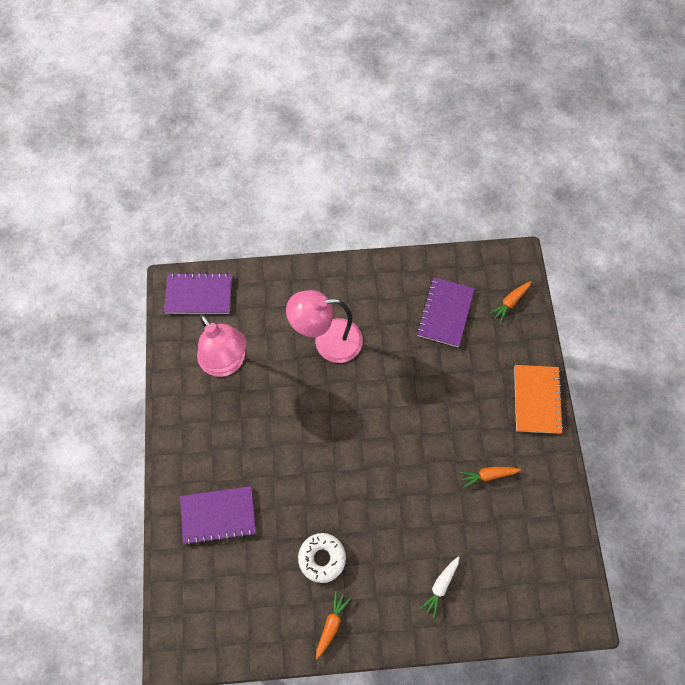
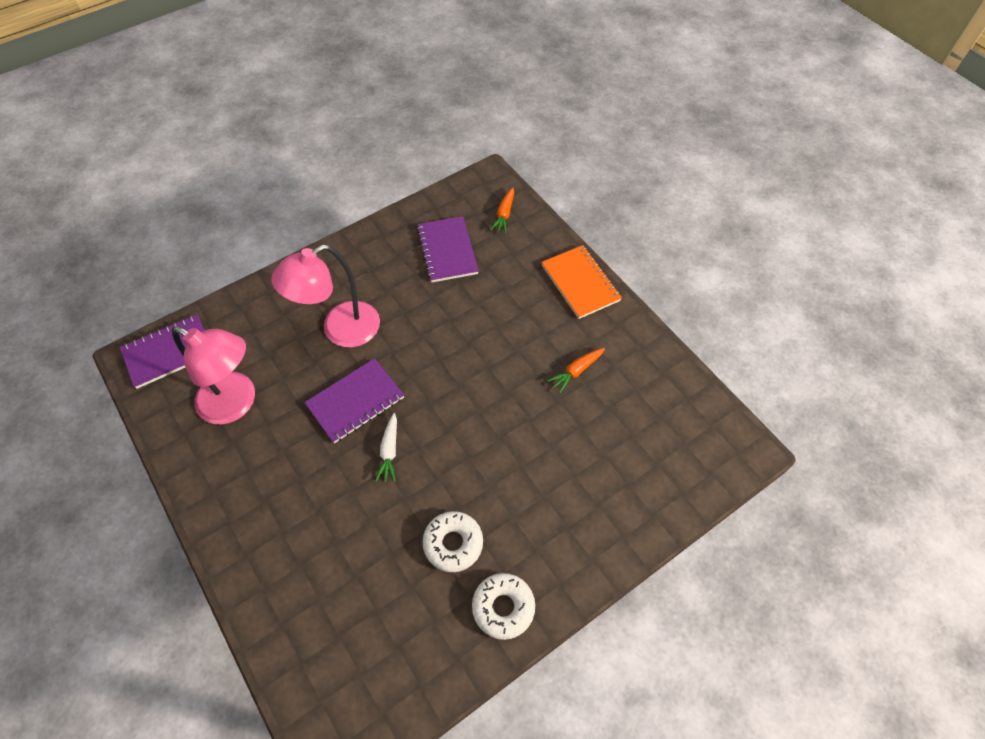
camera: 30 degrees left, 10 degrees down
(218, 515) = (308, 565): purple notebook -> purple notebook (355, 401)
(331, 624) = (503, 607): orange carrot -> white donut
(440, 586) = (594, 500): white carrot -> white carrot (389, 451)

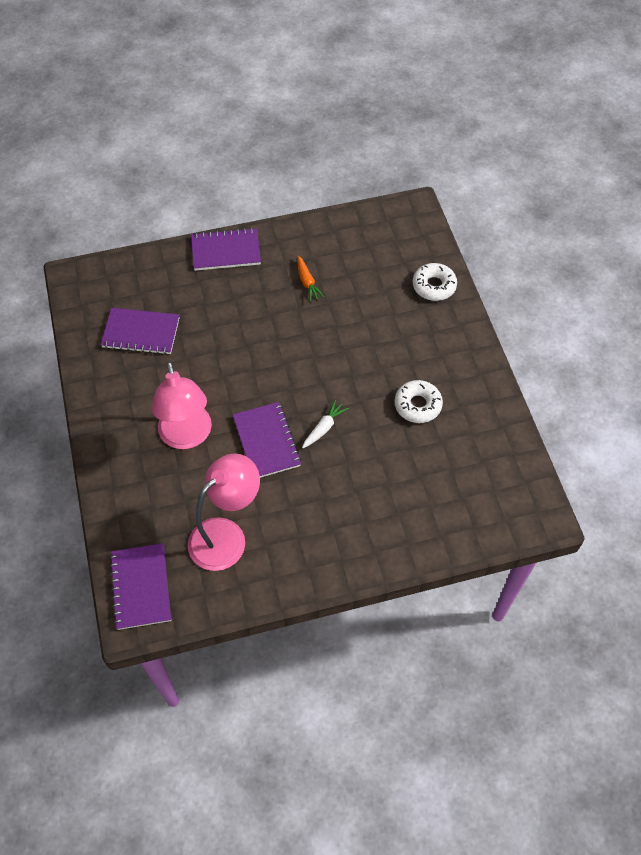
camera: 70 degrees left, 0 degrees up
(389, 451) = (324, 428): white carrot -> white carrot turned 75 degrees counterclockwise
(503, 607) = (475, 388): white donut -> white donut (434, 286)
(504, 214) = (123, 279): orange carrot -> none
(580, 283) = (226, 251): orange notebook -> purple notebook

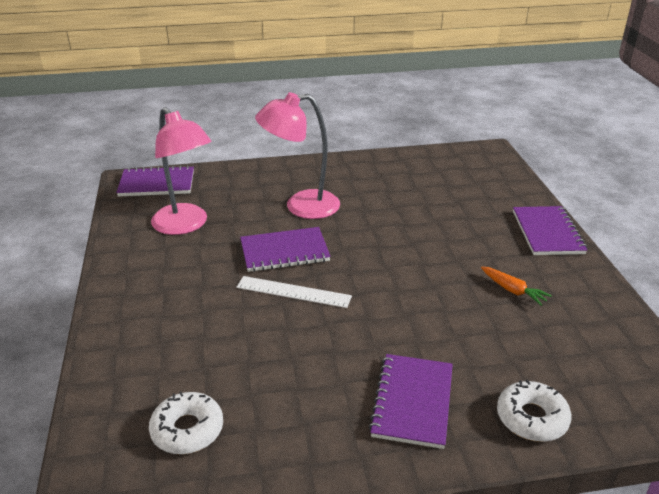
camera: 95 degrees right, 25 degrees down
(141, 332) = (426, 183): purple notebook -> purple notebook (413, 402)
(307, 282) = (513, 290): orange carrot -> orange carrot turned 120 degrees counterclockwise
(324, 428) = (293, 292): white carrot -> white ruler
(417, 405) = (312, 376): white donut -> white donut (187, 430)

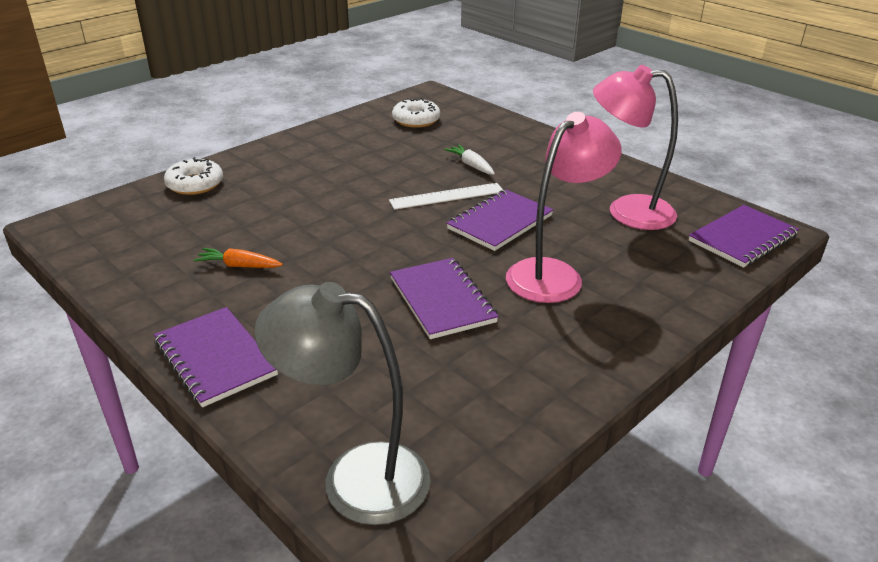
camera: 145 degrees right, 0 degrees up
(228, 319) = (471, 165): none -> white carrot
(413, 402) = (287, 167): purple notebook -> purple notebook (442, 300)
(494, 167) = (355, 477): none -> grey lamp

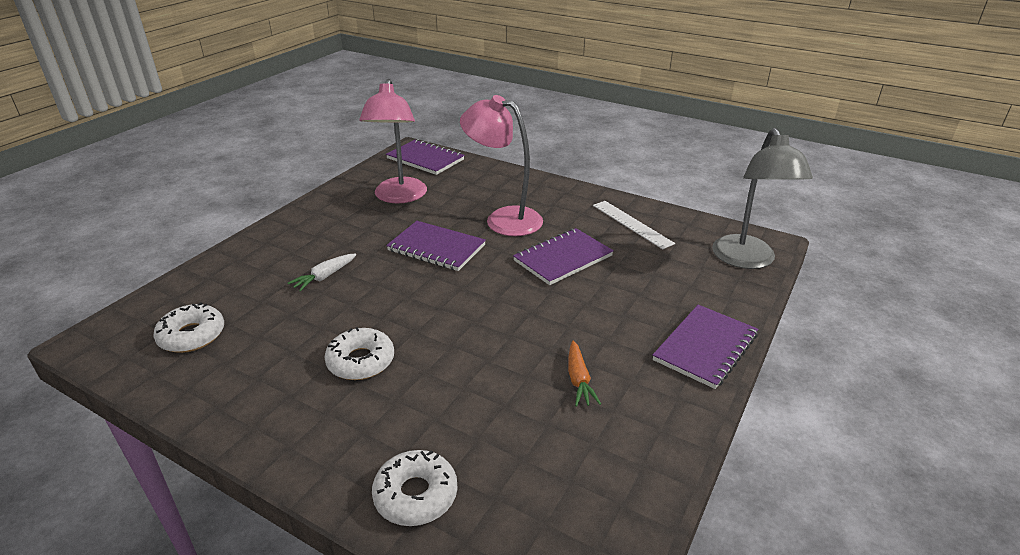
camera: 105 degrees left, 0 degrees up
(341, 174) = (361, 361): none -> white donut
(447, 196) = (396, 281): white ruler -> white ruler (632, 224)

